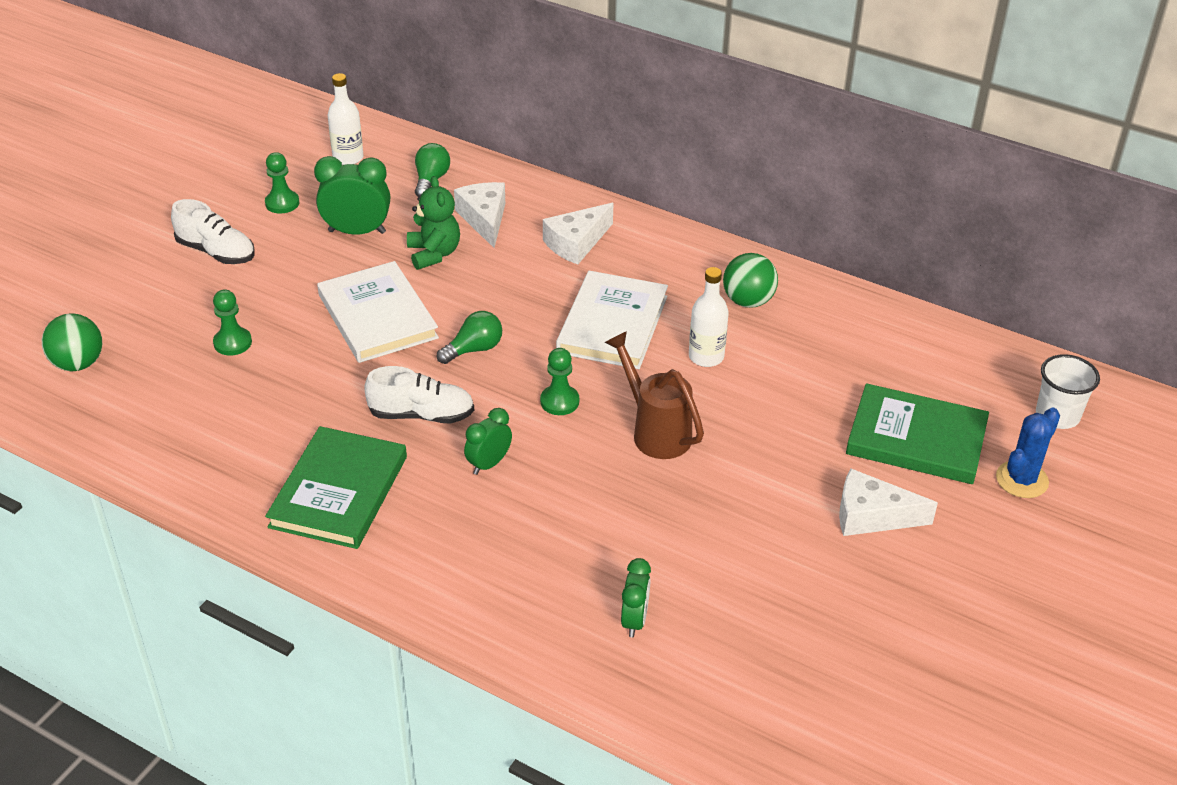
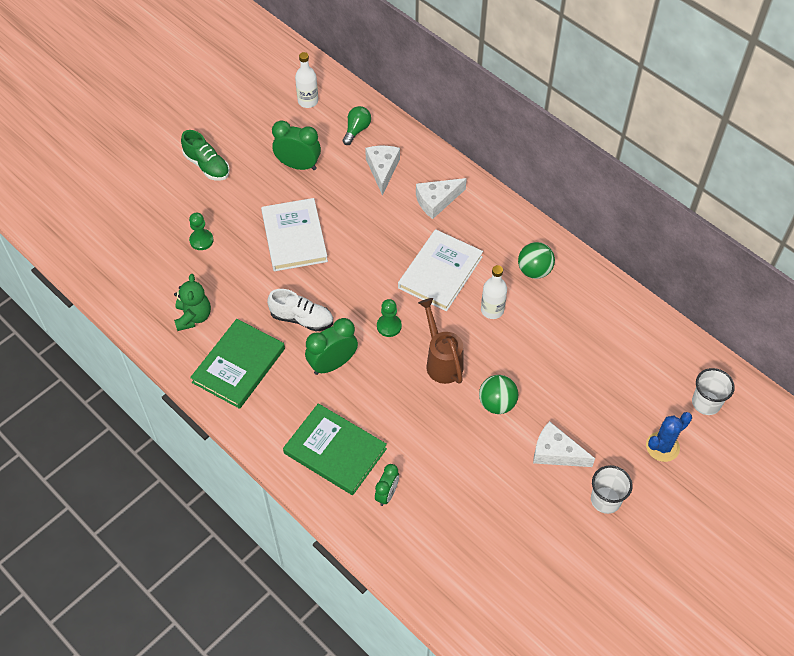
camera: 15 degrees right, 15 degrees up
(78, 364) = (107, 238): green ball -> green ball (497, 403)
(216, 252) = (207, 166): white shoe -> green shoe
(282, 203) = (257, 132): green pawn -> none
(434, 254) = (342, 193): green teddy bear -> green teddy bear (193, 317)
(474, 349) = (347, 275): green light bulb -> none
(489, 464) = (332, 364): green clock -> green clock, size x1.62
(916, 439) = (606, 401): green book -> green book (335, 451)
(971, 562) = (605, 500): none -> white cup

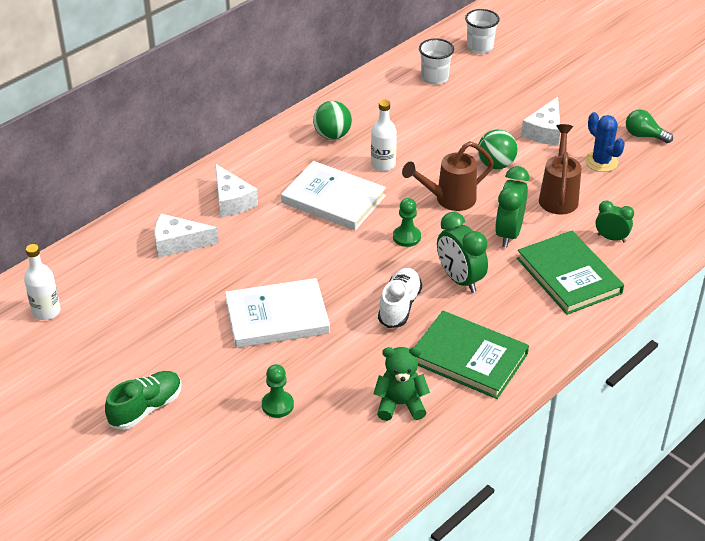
camera: 90 degrees left, 15 degrees down
(298, 165) = (159, 317): green clock -> green clock (508, 234)
(335, 451) = (569, 275): green book -> green book turned 60 degrees counterclockwise
(356, 130) = (108, 265): green light bulb -> green light bulb (644, 136)
(450, 454) = (558, 196): none -> brown watering can
(605, 500) = (587, 106): white cup -> white cup (434, 78)
(662, 447) = (528, 73): blue cactus -> blue cactus (601, 162)

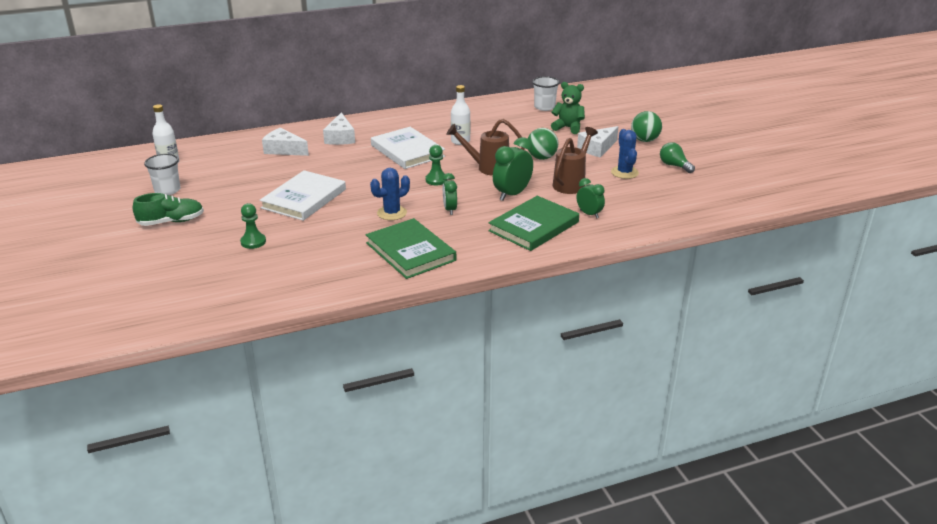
camera: 25 degrees right, 10 degrees down
(277, 317) = (304, 199): white book -> white book turned 75 degrees counterclockwise
(332, 135) = (441, 121): green ball -> green ball (644, 140)
(399, 306) = (392, 213): white shoe -> blue cactus
(400, 404) = (334, 263): green teddy bear -> green teddy bear (568, 128)
(460, 279) = (450, 210): green clock -> green clock, size x0.62
(480, 47) = (594, 98): white cup -> white cup (167, 190)
(569, 275) = (534, 226): green book -> green book turned 45 degrees clockwise

